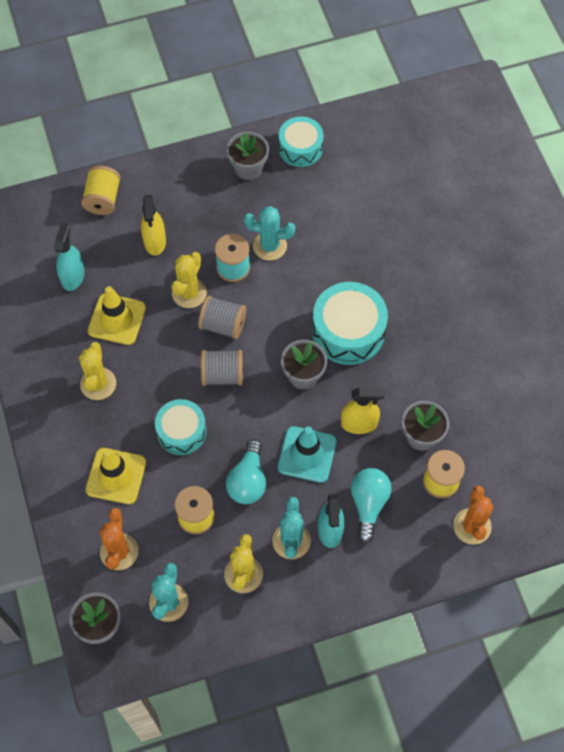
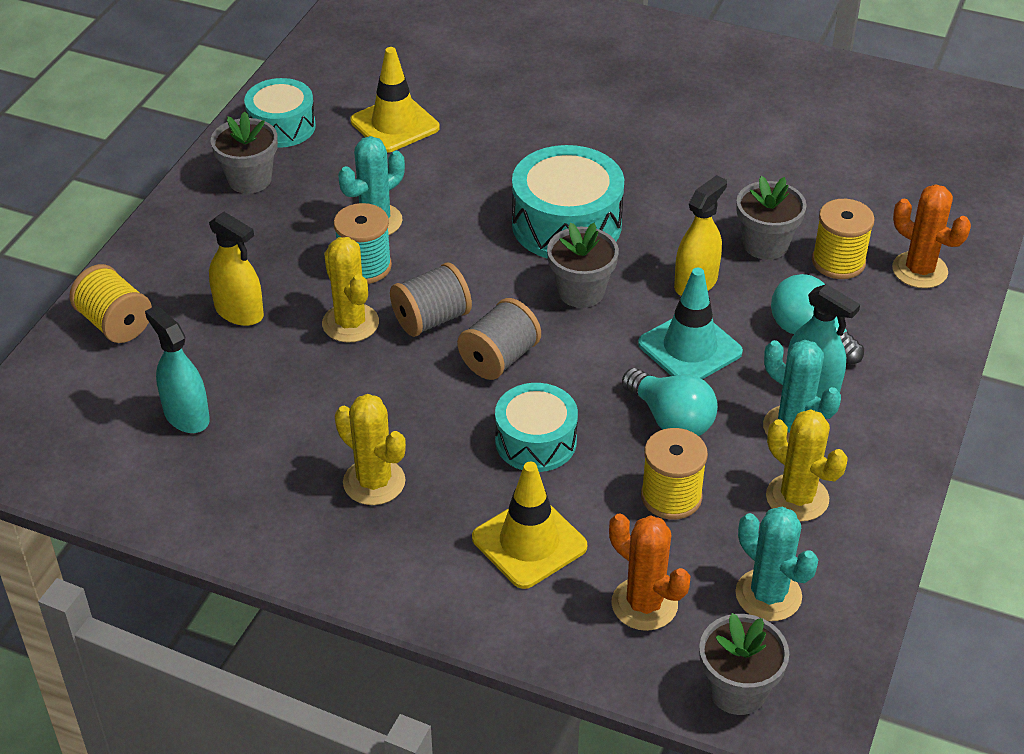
camera: 50 degrees left, 20 degrees down
(117, 319) = (303, 410): yellow traffic cone -> yellow traffic cone (395, 124)

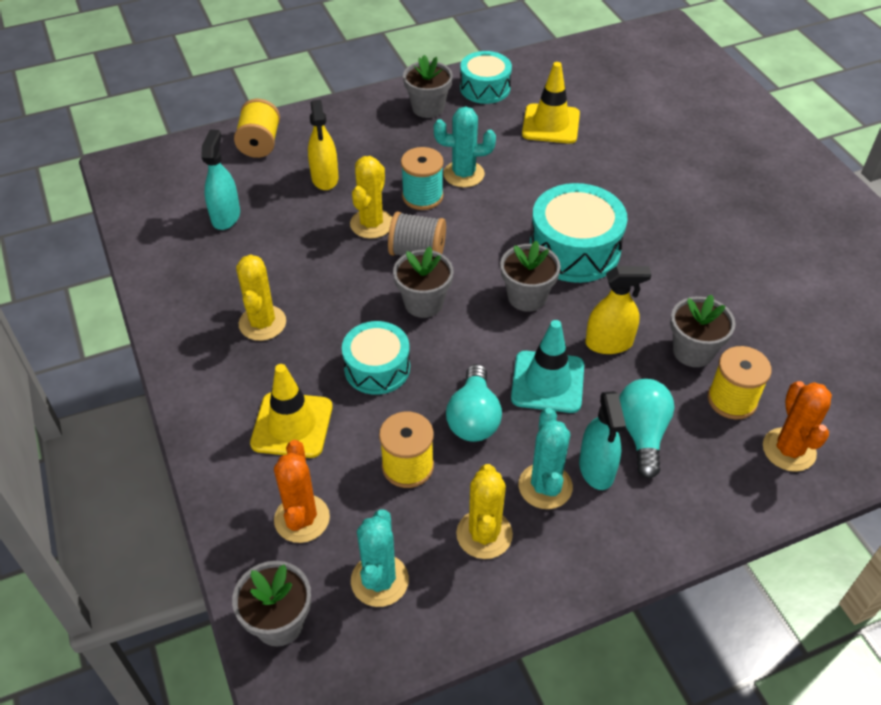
camera: 45 degrees right, 5 degrees up
(499, 358) = (423, 303): grey spool -> grey flower pot

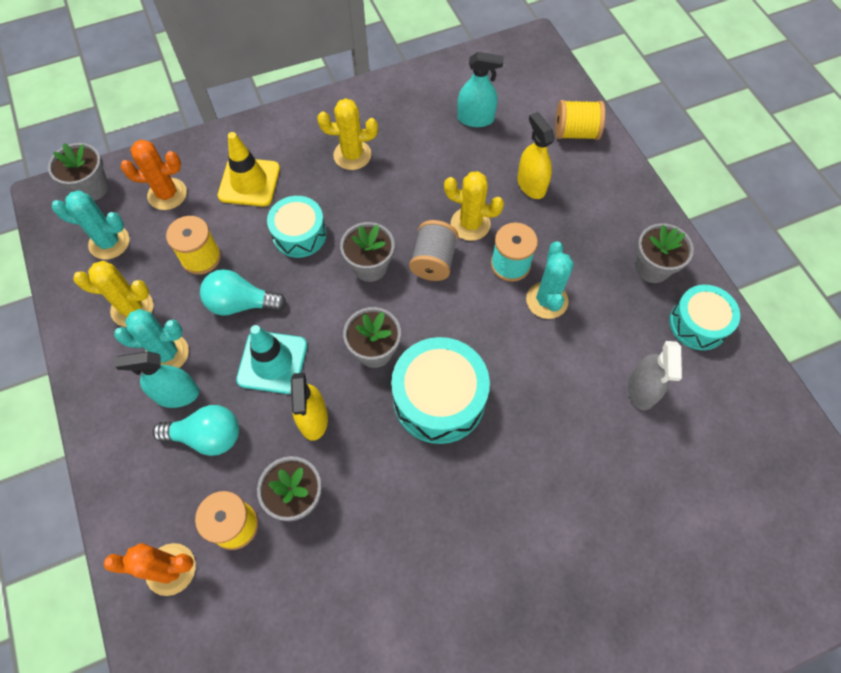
camera: 90 degrees right, 15 degrees up
(325, 178) = (531, 185): yellow spray bottle -> yellow spray bottle turned 75 degrees clockwise
(550, 124) = (641, 390): yellow traffic cone -> grey spray bottle

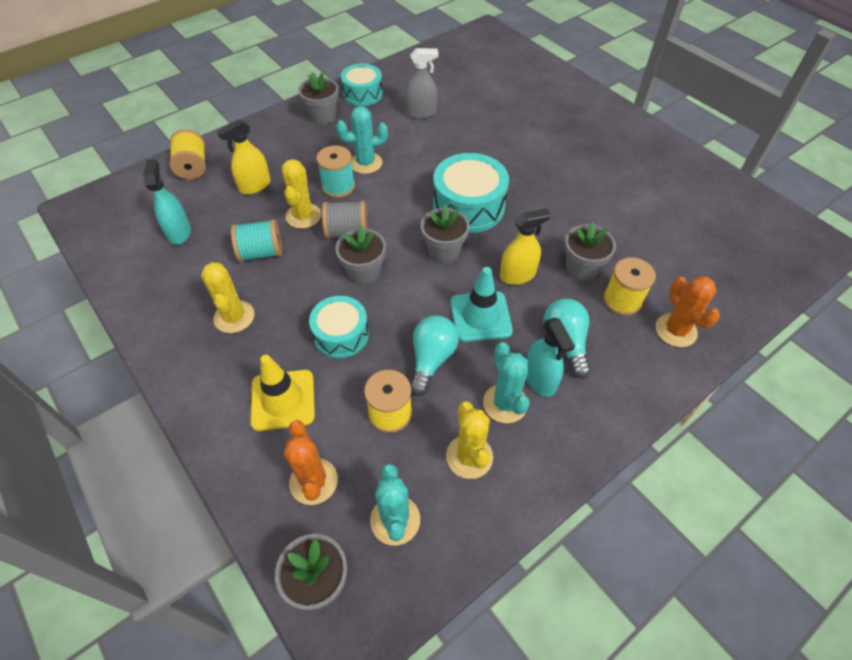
camera: 105 degrees left, 10 degrees down
(241, 303) = (431, 359): turquoise light bulb -> turquoise light bulb turned 150 degrees counterclockwise
(427, 182) = (261, 253): none -> turquoise spool

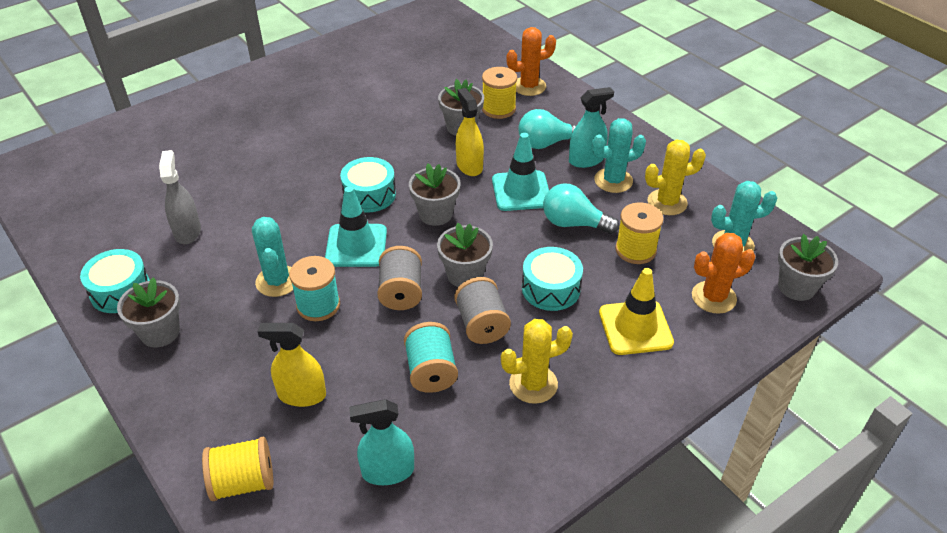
camera: 90 degrees left, 10 degrees down
(255, 186) = (302, 395): yellow spray bottle -> yellow spray bottle turned 135 degrees clockwise
(303, 216) = (369, 335): yellow cactus -> none
(304, 284) = (482, 324): none -> grey spool
(403, 202) = (356, 246): none -> turquoise traffic cone
(468, 206) = (369, 194): turquoise drum -> turquoise drum, size x0.65

